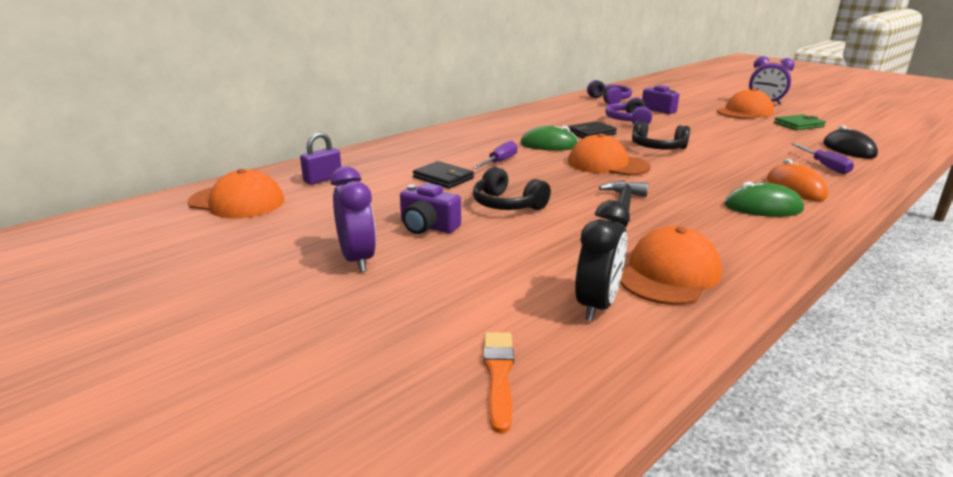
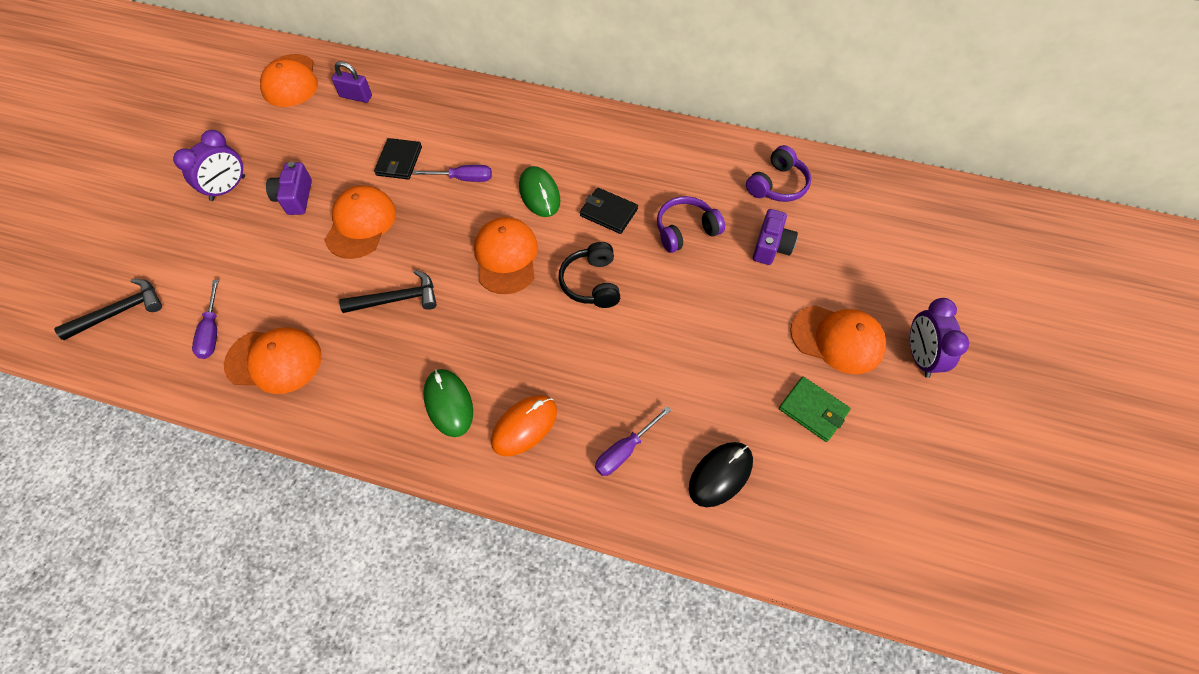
camera: 60 degrees right, 35 degrees up
(498, 375) = (120, 311): orange brush -> black hammer
(507, 204) = (361, 224): black headphones -> orange cap
(597, 305) = (212, 332): black clock -> purple screwdriver

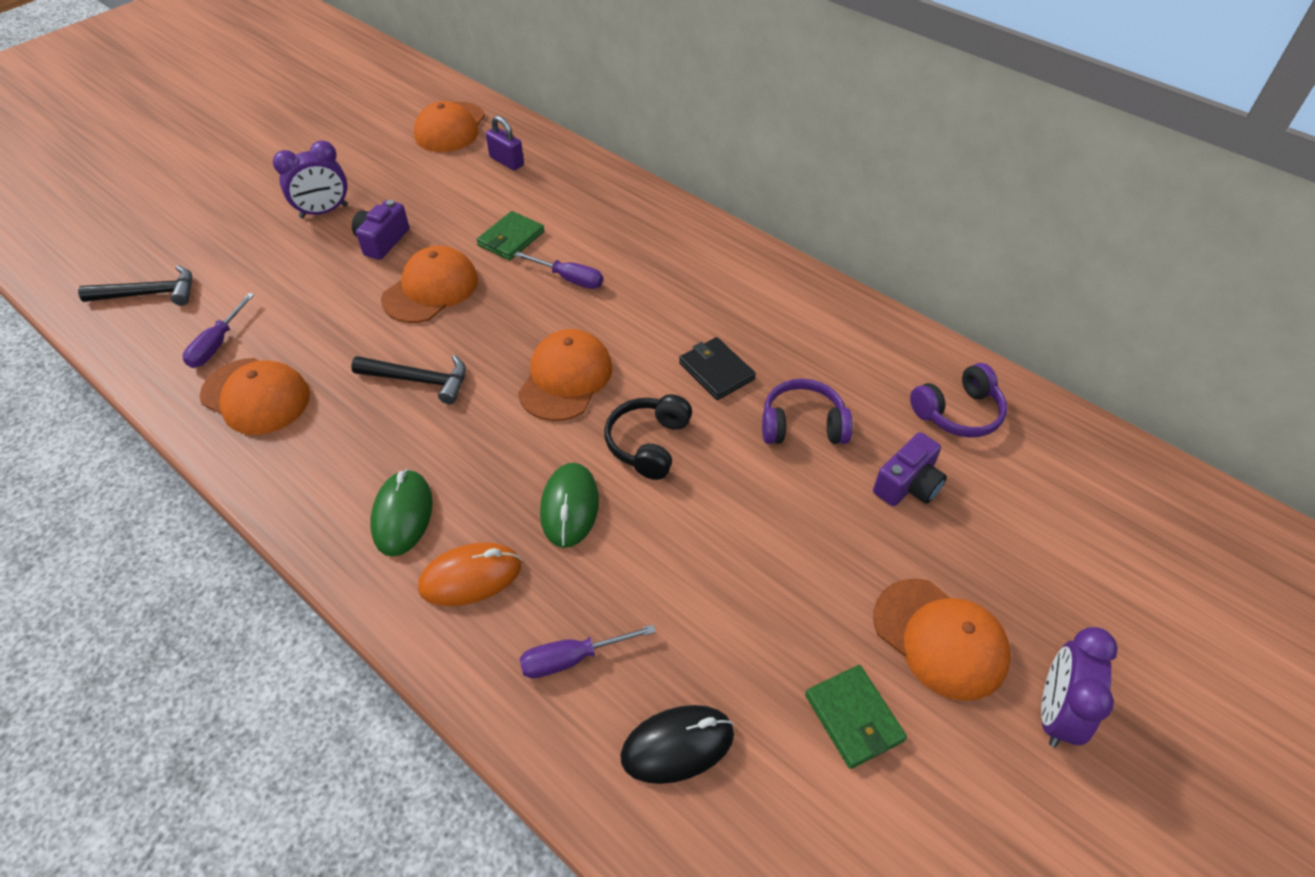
camera: 25 degrees right, 10 degrees down
(399, 161) = (511, 239): black wallet -> green wallet
(539, 194) = (645, 323): green mouse -> green mouse (570, 507)

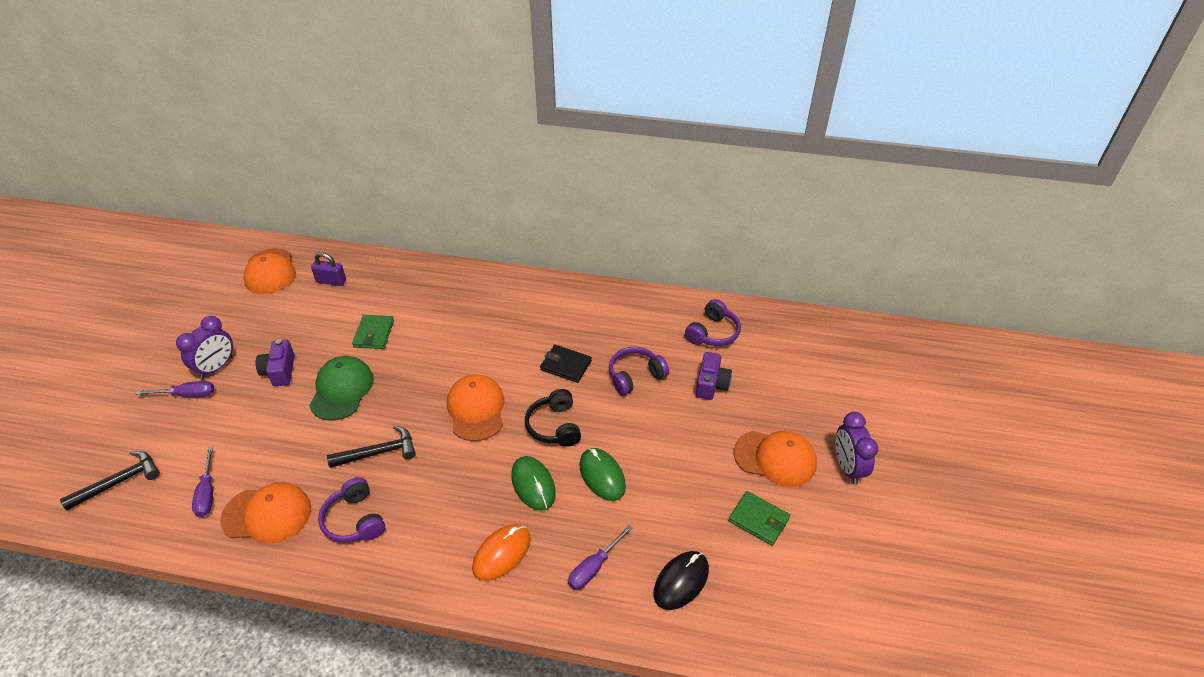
camera: 30 degrees left, 5 degrees down
(338, 448) = (355, 520): none -> purple headphones
(402, 515) = (431, 539): green mouse -> green mouse (602, 476)
(431, 289) = (341, 390): orange cap -> green cap
(569, 279) = (433, 345): purple screwdriver -> purple screwdriver (187, 395)

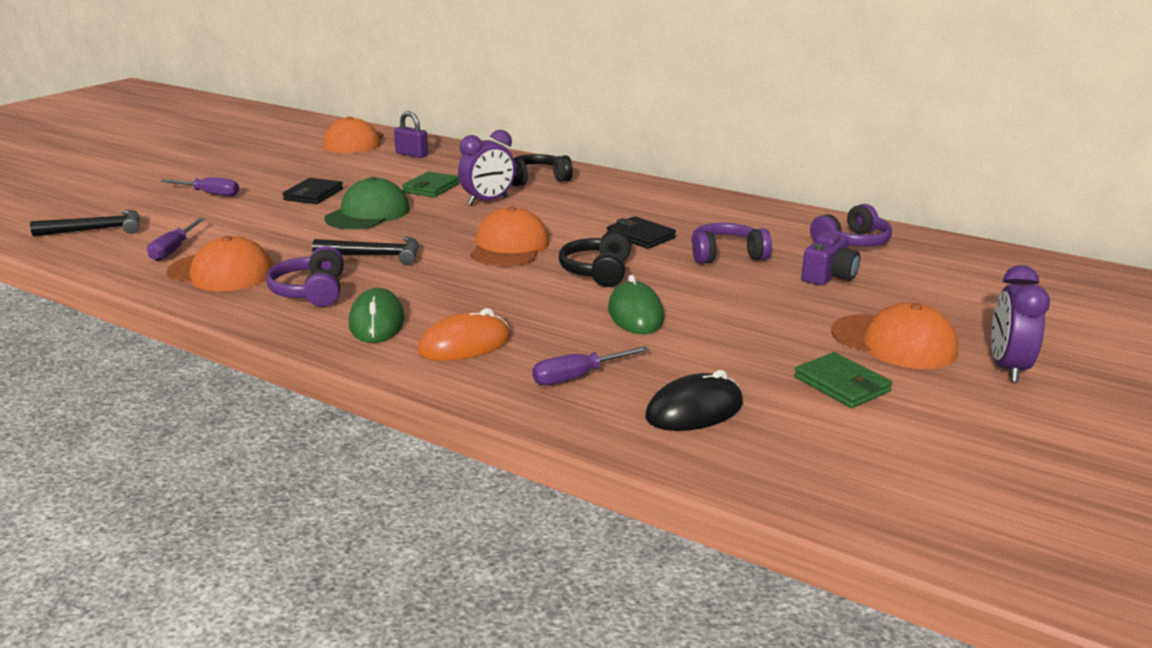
camera: 20 degrees right, 20 degrees down
(216, 367) = (253, 184): purple clock -> purple clock (488, 201)
(280, 371) = (313, 194): purple camera -> black wallet
(454, 298) = (537, 180): none -> black headphones
(533, 485) = (541, 305): green mouse -> green mouse (377, 322)

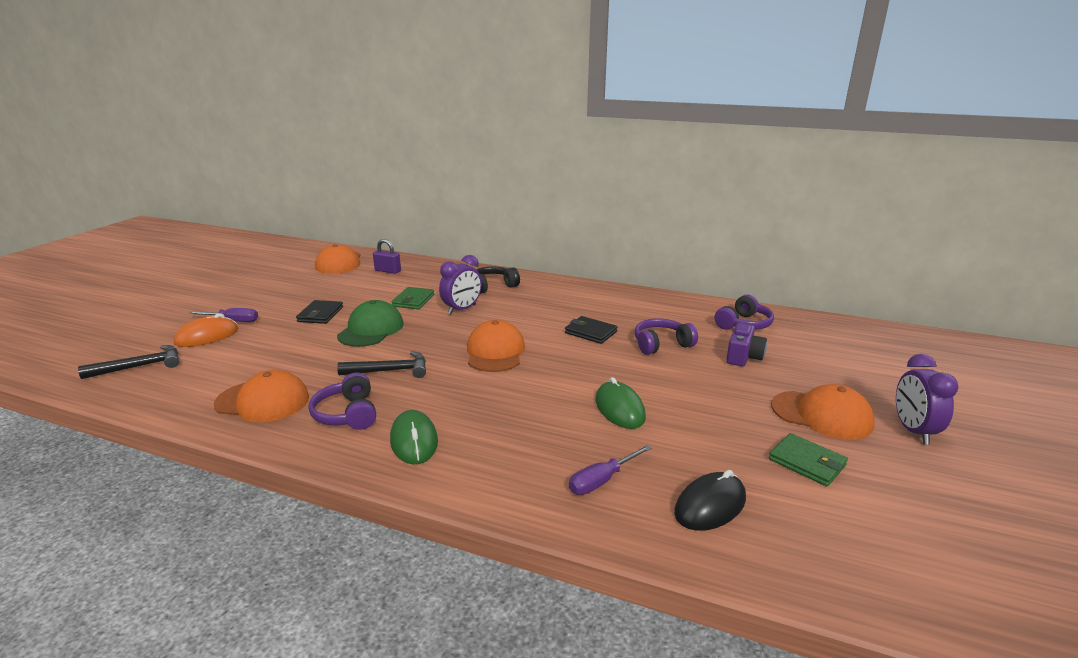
camera: 10 degrees left, 0 degrees up
(173, 250) = (214, 381): purple screwdriver -> none
(465, 345) = (496, 457): orange mouse -> orange mouse (207, 336)
(598, 272) = (573, 369): black headphones -> none

